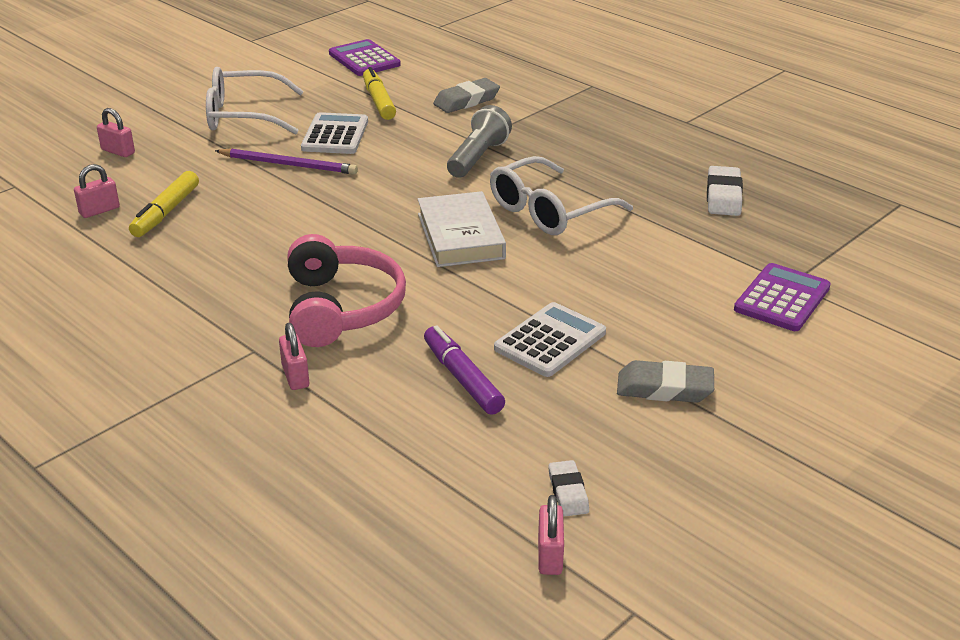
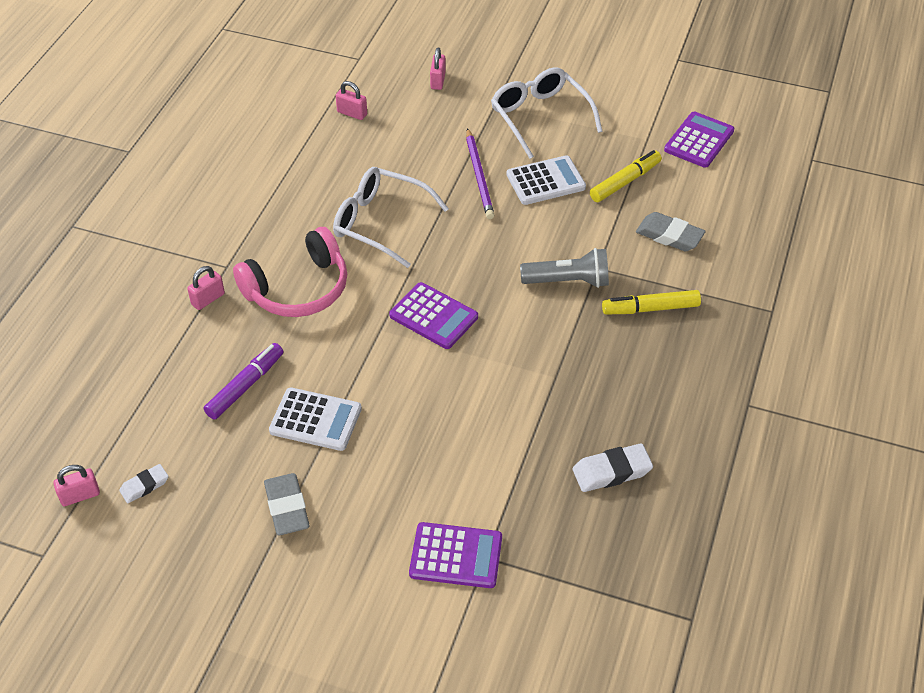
camera: 65 degrees right, 15 degrees up
(166, 212) = (369, 145): yellow marker -> yellow marker (650, 308)
(460, 236) = (433, 316): white book -> purple calculator
(549, 211) = (507, 357): white glasses -> white glasses (380, 223)

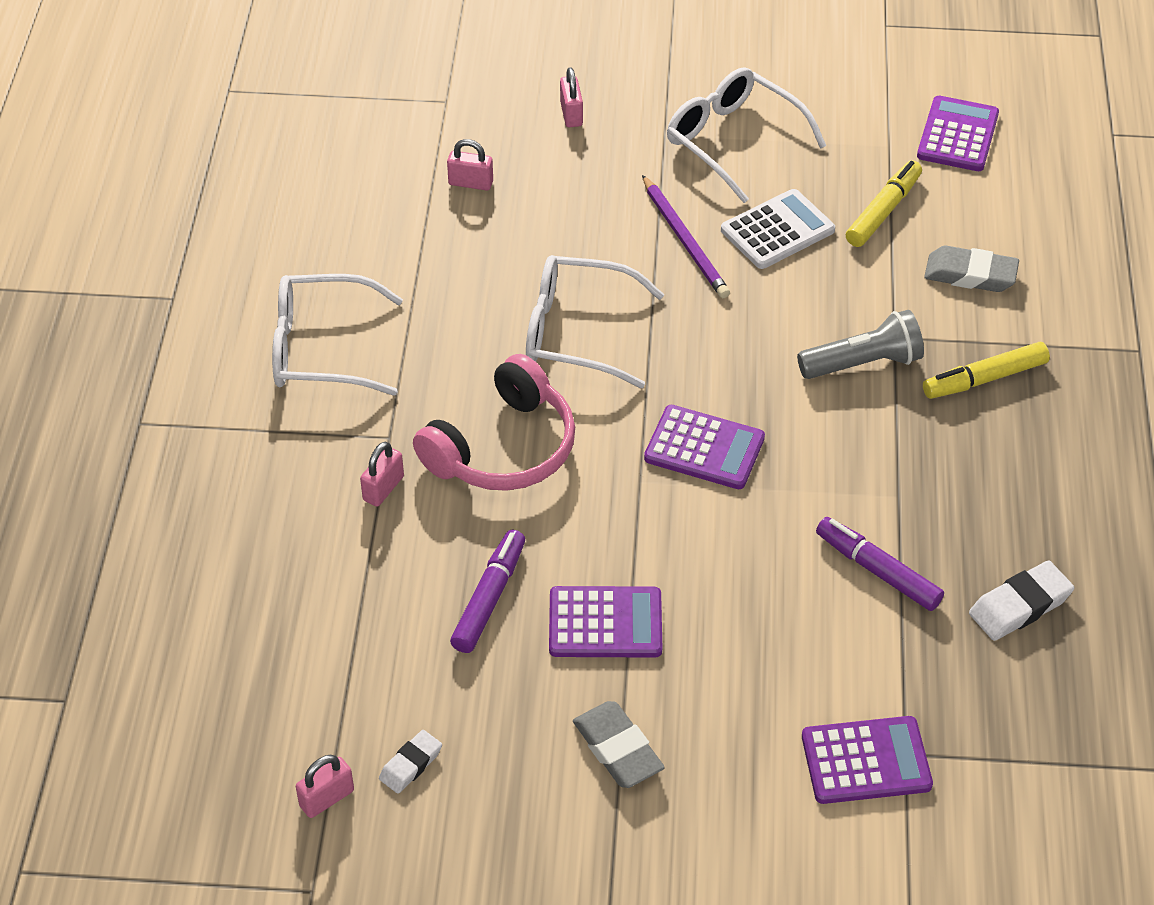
camera: 15 degrees left, 0 degrees up
(208, 201) = (321, 349): none -> white glasses
(315, 420) = (605, 623): white calculator -> purple calculator
(519, 425) = (877, 570): none -> purple marker

